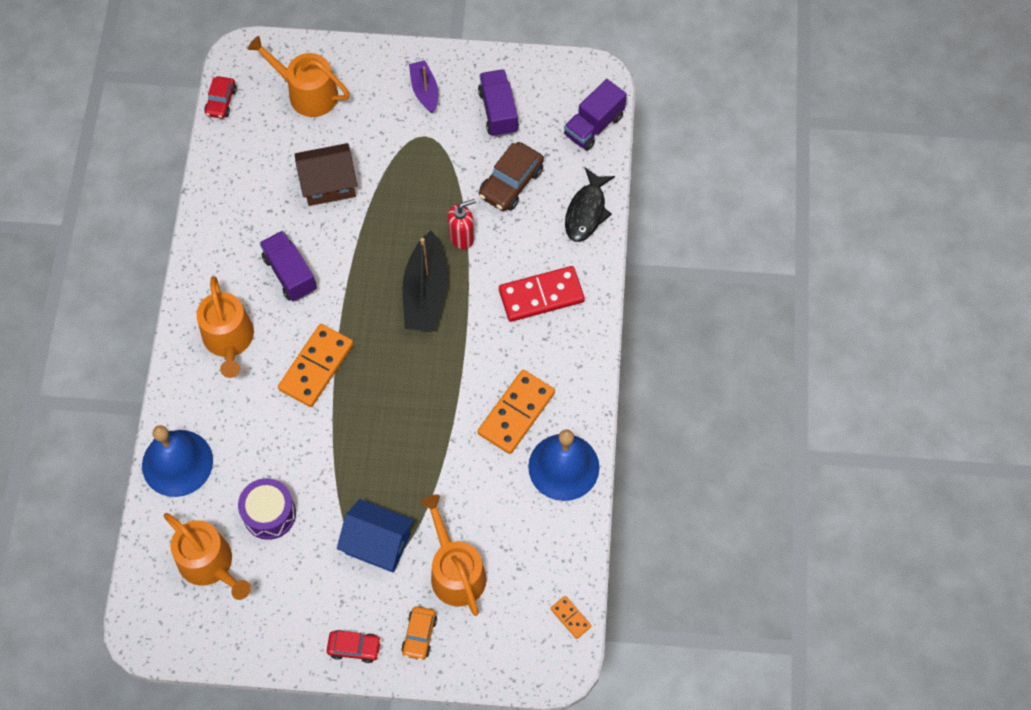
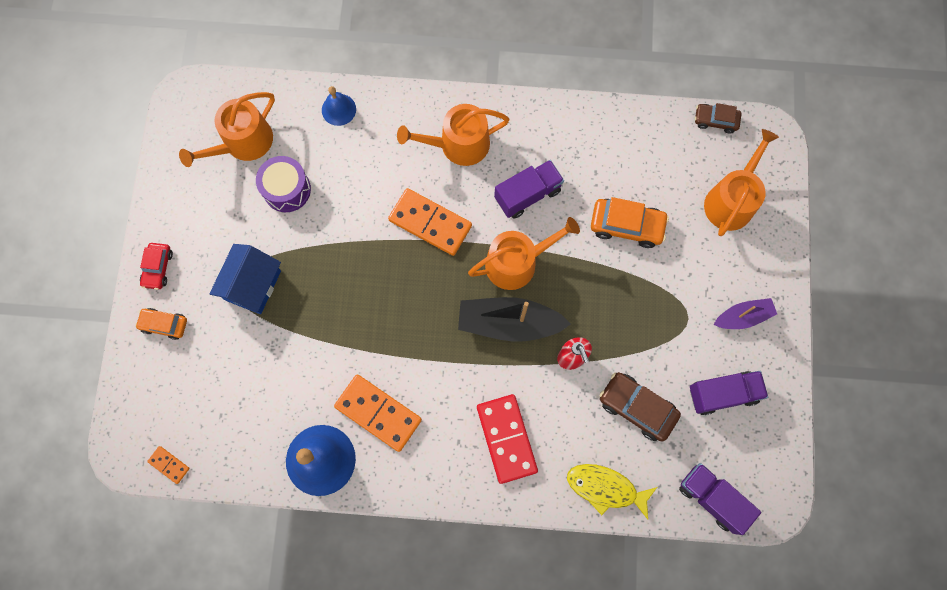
camera: 90 degrees right, 10 degrees up
(177, 463) = (338, 109): blue bell -> blue bell, size x0.55
(221, 101) = (715, 120): red car -> brown car
(329, 184) = (626, 226): brown house -> orange car
(455, 571) = (221, 356): orange watering can -> orange watering can (517, 262)
(570, 617) = (169, 465): orange domino -> orange domino turned 75 degrees clockwise
(586, 212) = (605, 488): black fish -> yellow fish

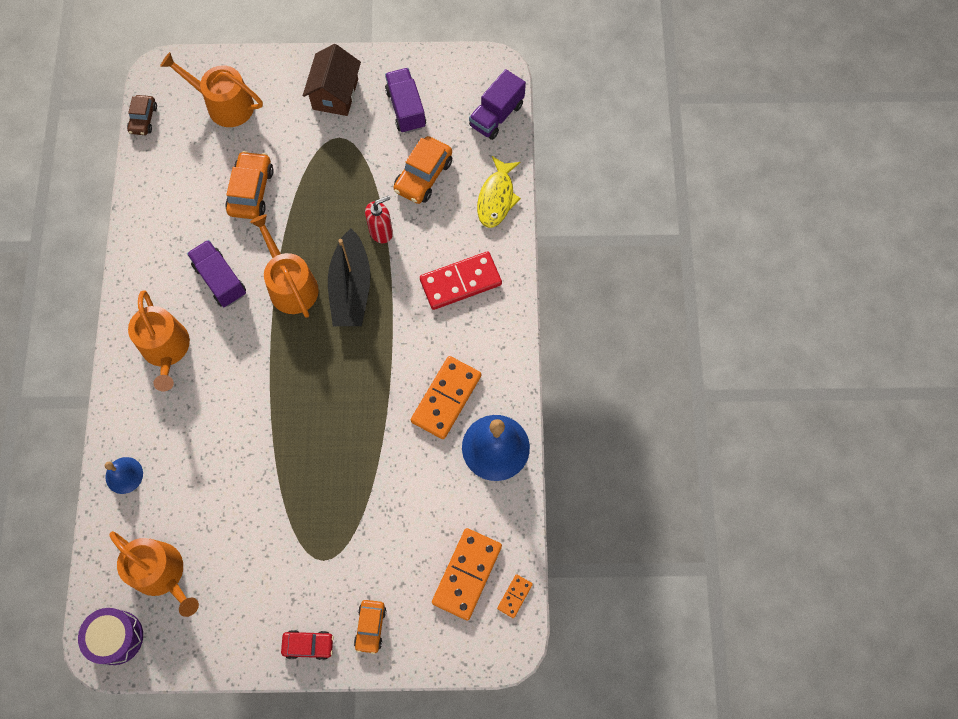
camera: 95 degrees left, 5 degrees down
(253, 285) = (323, 539): blue house -> none
(287, 189) = (216, 518): purple drum -> purple drum (116, 637)
(430, 223) = (252, 369): orange domino -> orange domino (467, 574)
(637, 407) = (423, 176): brown car -> orange car
(743, 317) = (335, 94): purple boat -> brown house

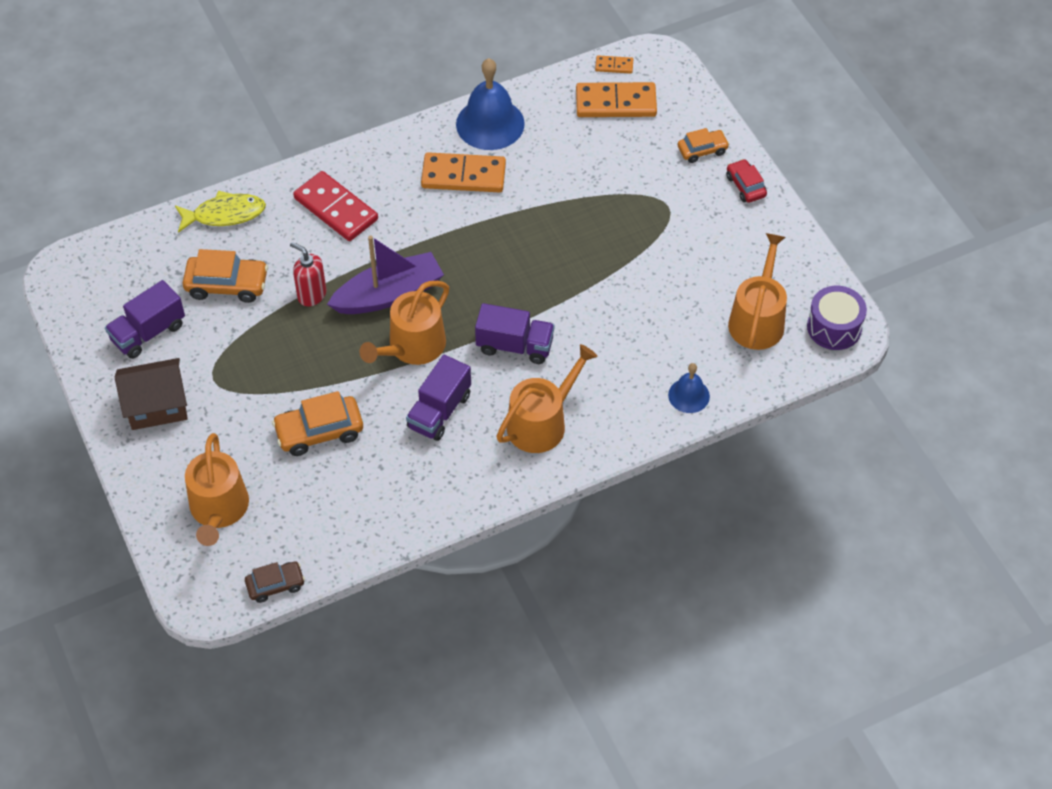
camera: 115 degrees left, 15 degrees down
(351, 288) = (389, 294): black boat -> purple boat
(496, 115) = (122, 250): purple truck -> purple truck (515, 346)

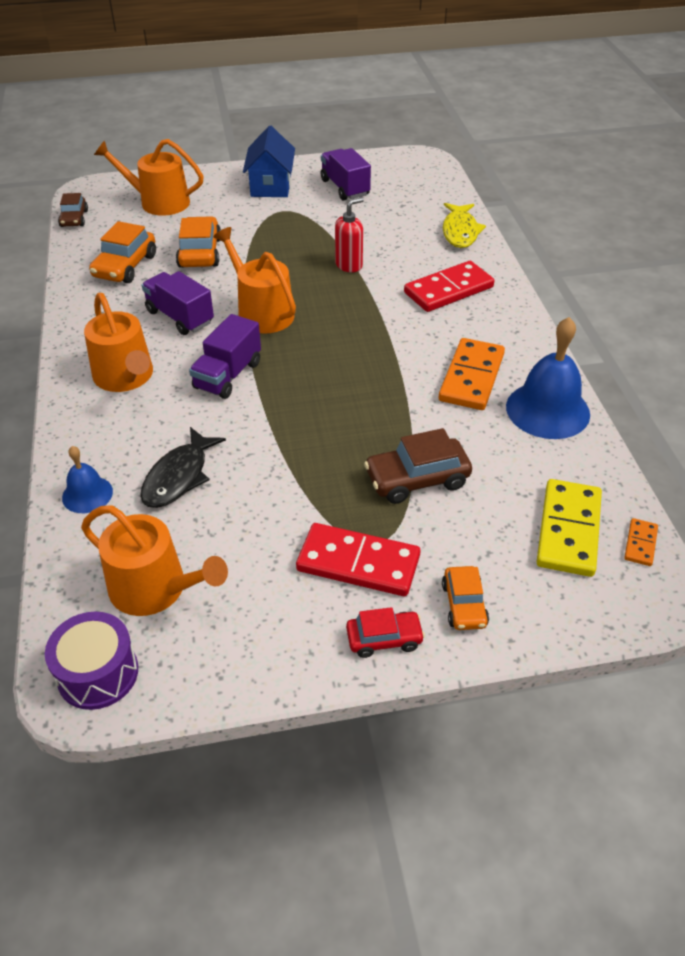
camera: 105 degrees right, 10 degrees down
(157, 406) = (271, 186): brown house -> blue house
(227, 285) = (379, 225): orange car -> orange car (125, 266)
(389, 294) = (330, 307): purple boat -> none
(596, 192) = (417, 479): none -> brown car
(616, 103) = (569, 530): orange domino -> yellow domino
(648, 341) = (178, 477): none -> black fish
(690, 211) = (358, 563): none -> red domino

